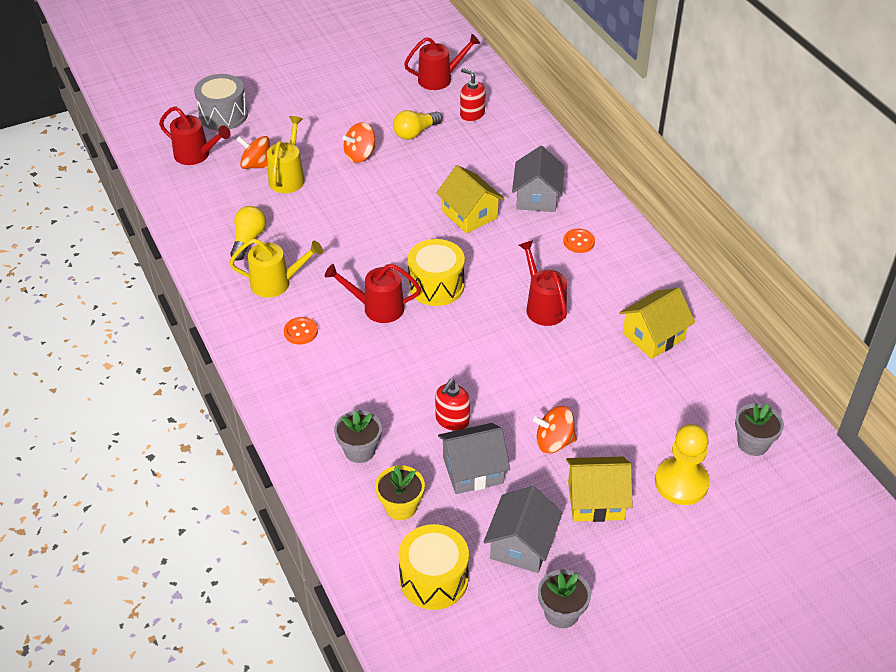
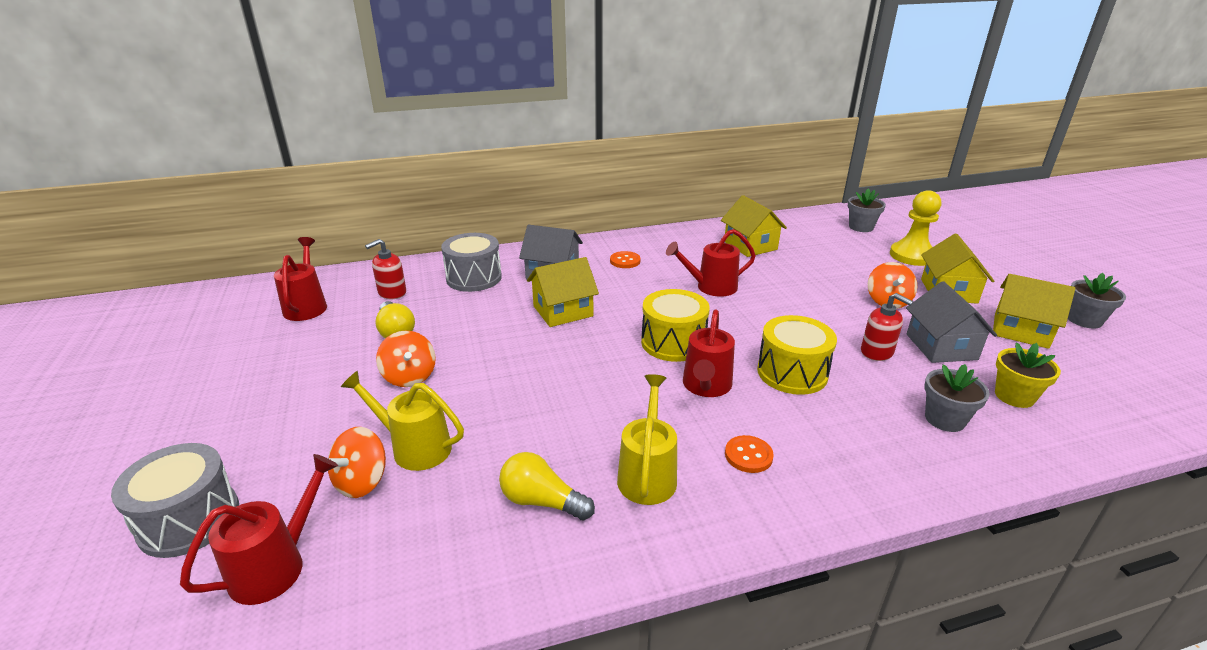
camera: 80 degrees left, 15 degrees down
(434, 579) = (1098, 383): yellow drum -> yellow drum (792, 373)
(511, 152) = (474, 278): none -> grey drum
(521, 545) = (1021, 330): grey house -> yellow house

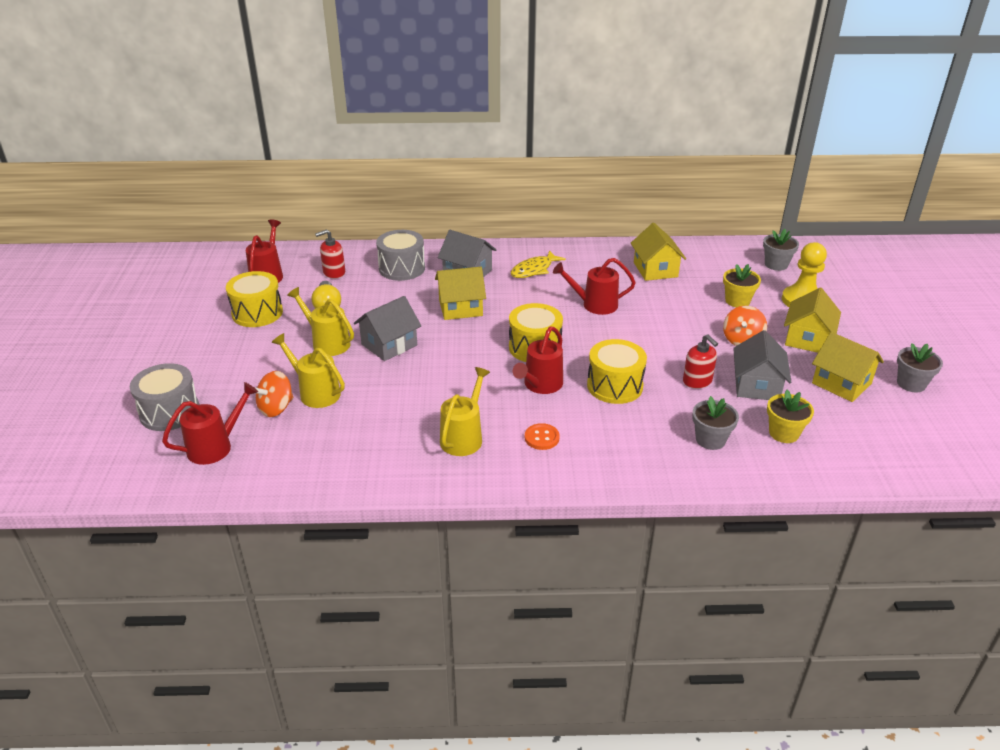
camera: 15 degrees right, 5 degrees up
(302, 353) = (257, 313): none -> yellow drum
(409, 377) = (327, 342): orange spinning top -> yellow watering can
(493, 367) = (389, 345): none -> grey house
(542, 501) = (385, 440): yellow light bulb -> none
(625, 261) = (534, 270): orange button -> yellow fish
(852, 264) = (737, 301): none -> yellow flower pot

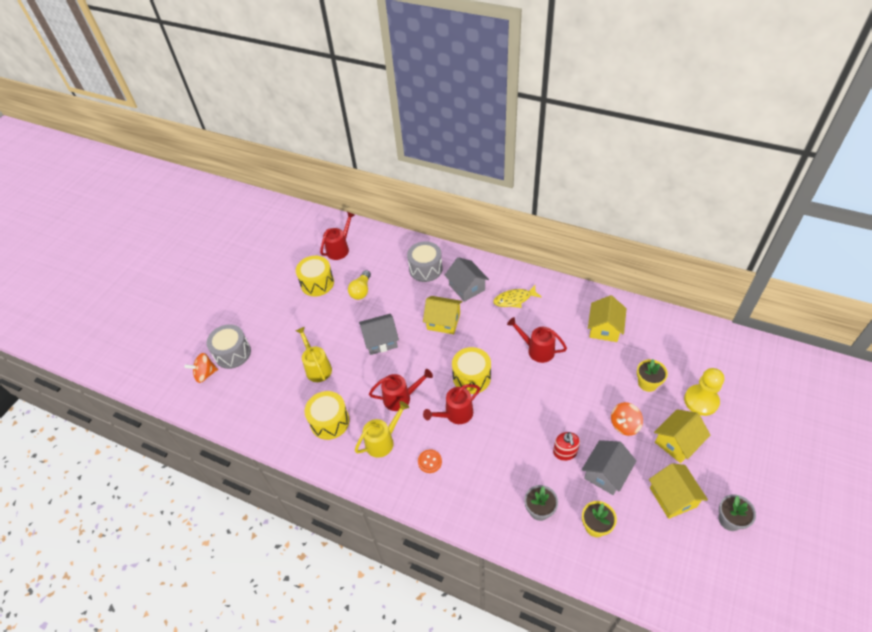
camera: 30 degrees right, 15 degrees up
(216, 446) = (244, 391): red watering can -> red watering can (401, 398)
(276, 408) = (289, 372): orange spinning top -> orange spinning top (205, 374)
(327, 342) = (344, 325): yellow watering can -> none
(334, 272) = (380, 259): red soap dispenser -> none
(615, 386) = (504, 434): yellow drum -> yellow drum (329, 421)
(776, 264) = (706, 354): grey flower pot -> none

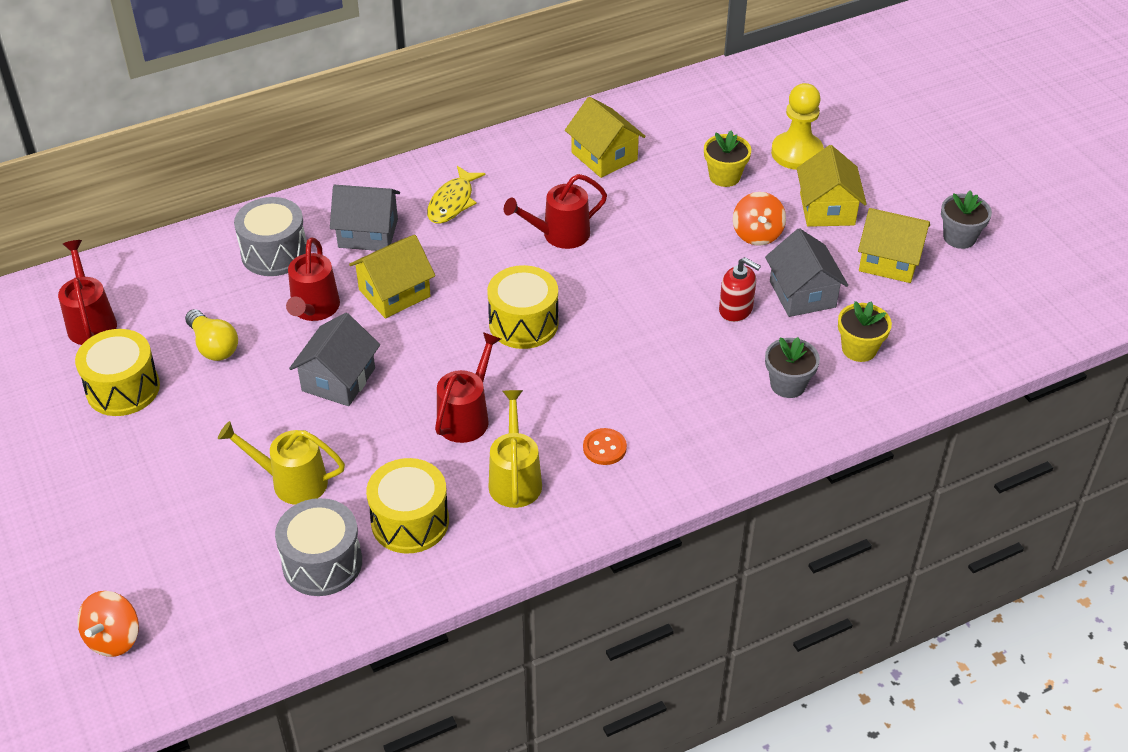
camera: 55 degrees left, 5 degrees down
(232, 353) = (119, 577): grey drum -> grey drum (322, 563)
(455, 414) = (562, 376): red watering can -> red watering can (314, 309)

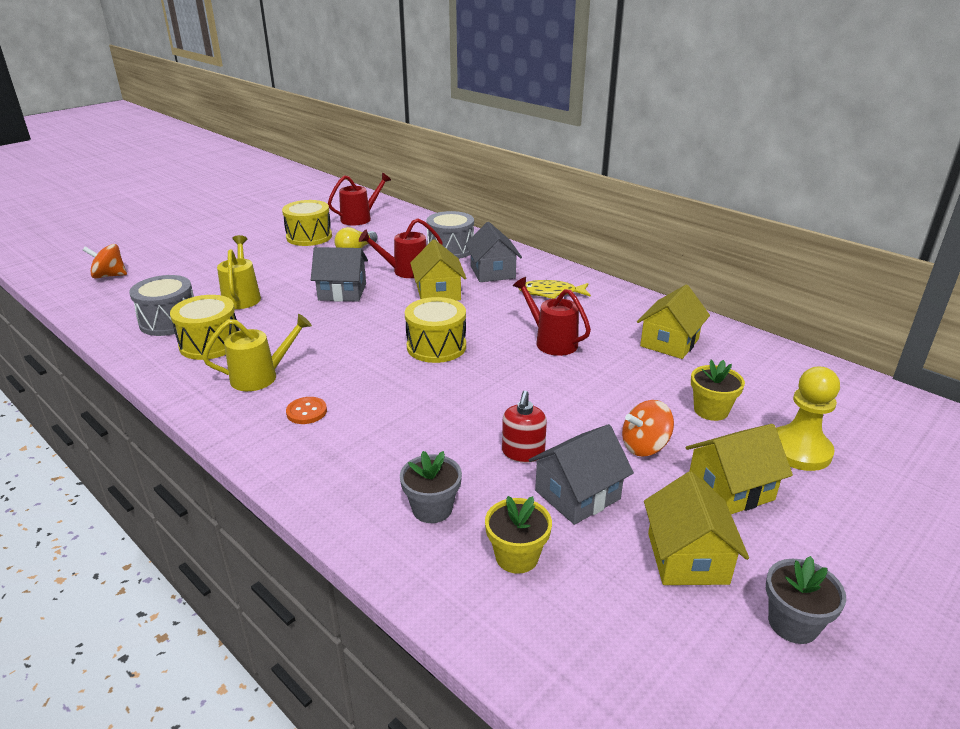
camera: 70 degrees right, 15 degrees down
(394, 293) = (438, 292): yellow house -> yellow house turned 45 degrees clockwise
(467, 416) = (323, 344): red watering can -> none

